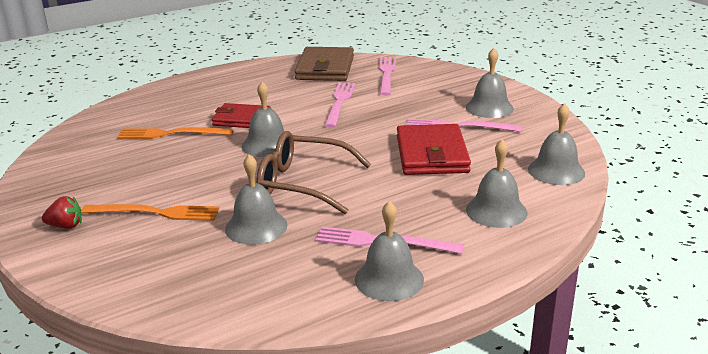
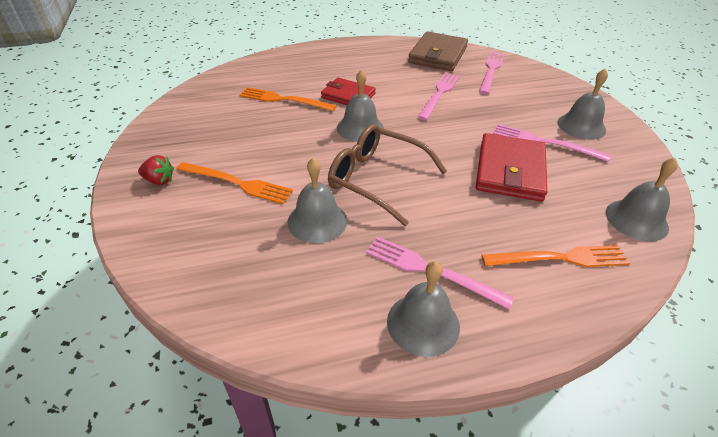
camera: 15 degrees right, 15 degrees up
(496, 211) = (560, 258): grey bell -> orange fork

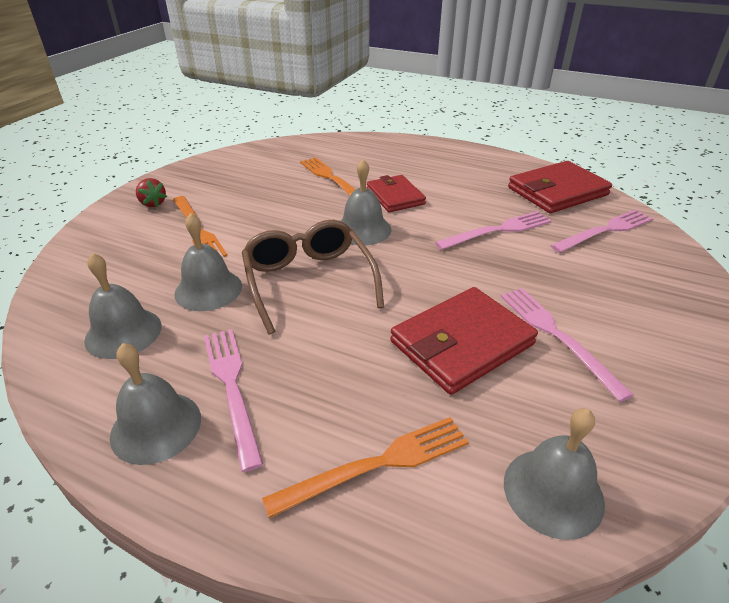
camera: 40 degrees right, 5 degrees down
(437, 55) = (557, 191): brown wallet -> red wallet
(560, 258) = (377, 464): orange fork -> orange fork turned 60 degrees counterclockwise
(581, 126) = (645, 342): grey bell -> grey bell (123, 332)

